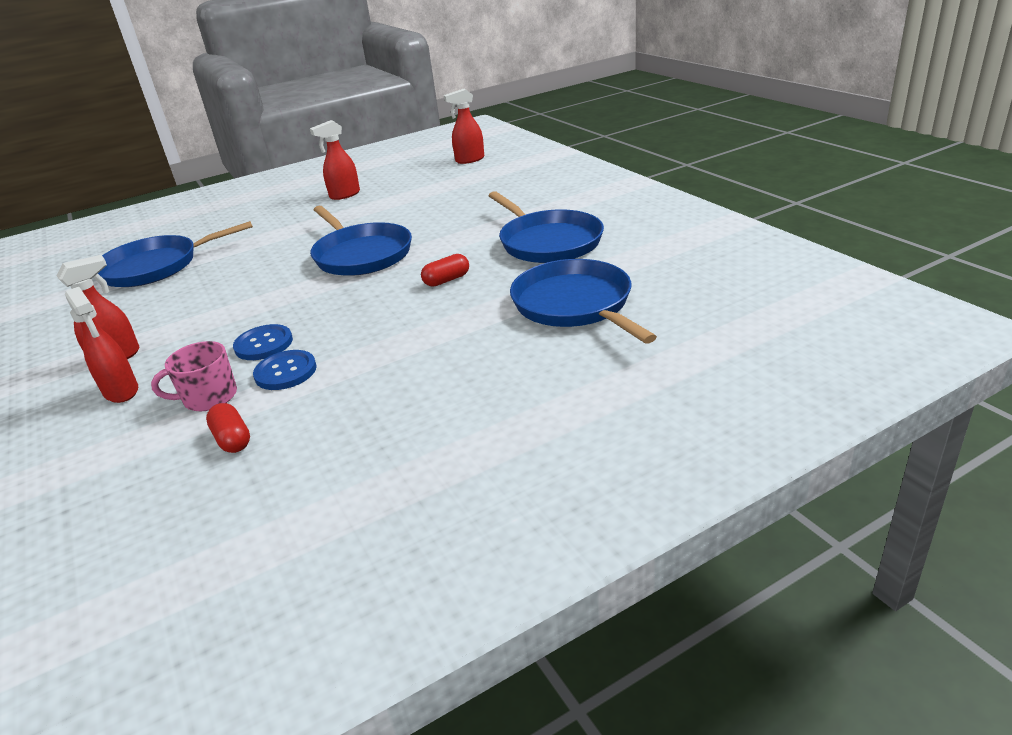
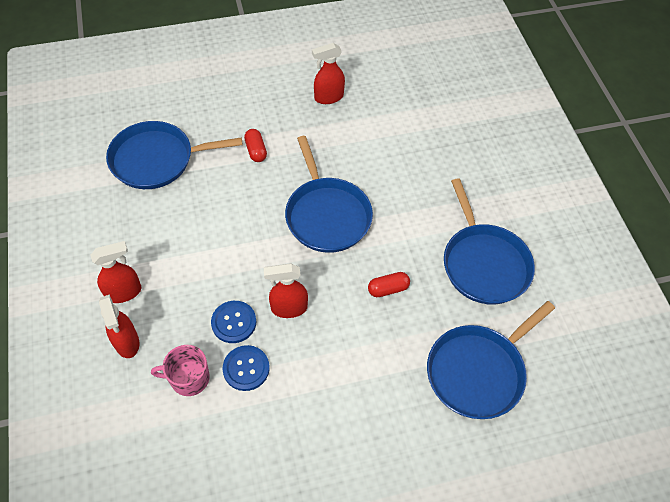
camera: 10 degrees right, 25 degrees up
(232, 439) = (201, 438): red capsule -> red capsule (256, 151)
(469, 160) = (453, 77): red spray bottle -> red spray bottle (288, 308)
(575, 305) = (478, 371): blue pan -> blue pan turned 120 degrees counterclockwise

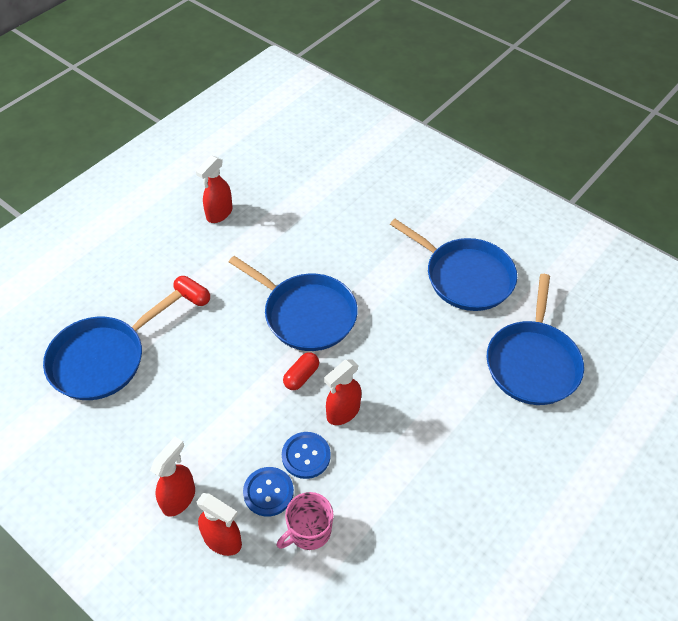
camera: 35 degrees left, 5 degrees down
(246, 368) = (351, 487): blue button -> blue button (268, 492)
(388, 289) = (410, 343): red capsule -> red capsule (301, 376)

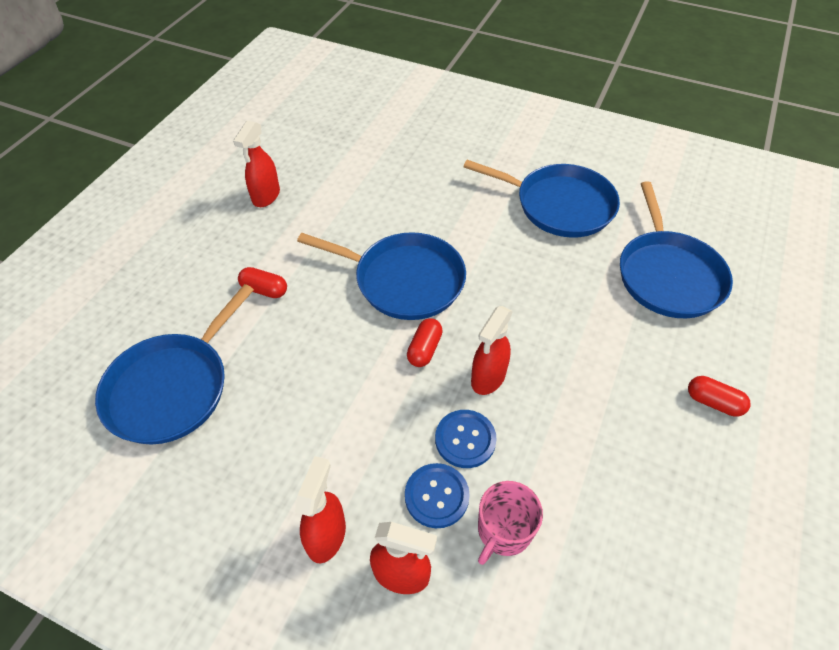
camera: 15 degrees left, 0 degrees up
(519, 479) = (713, 402): none -> red capsule

